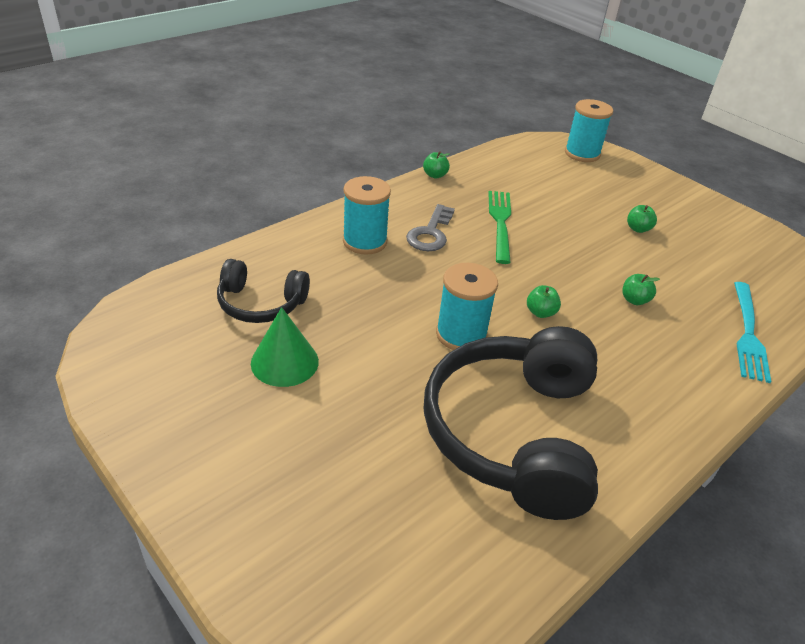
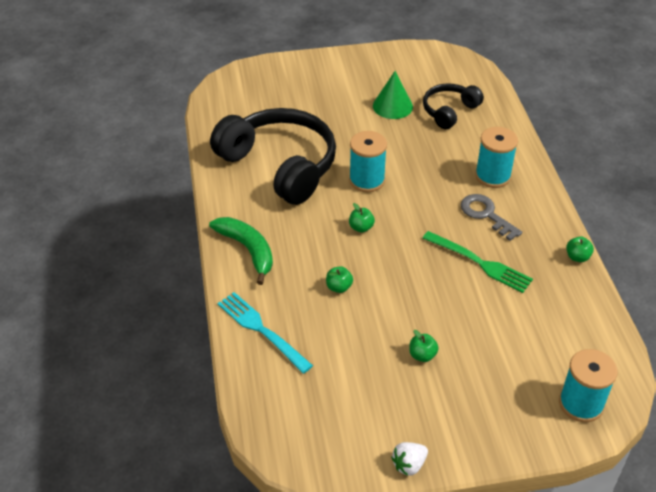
camera: 125 degrees right, 5 degrees up
(678, 394) = (247, 250): none -> green banana
(731, 211) = (409, 465): none -> white strawberry

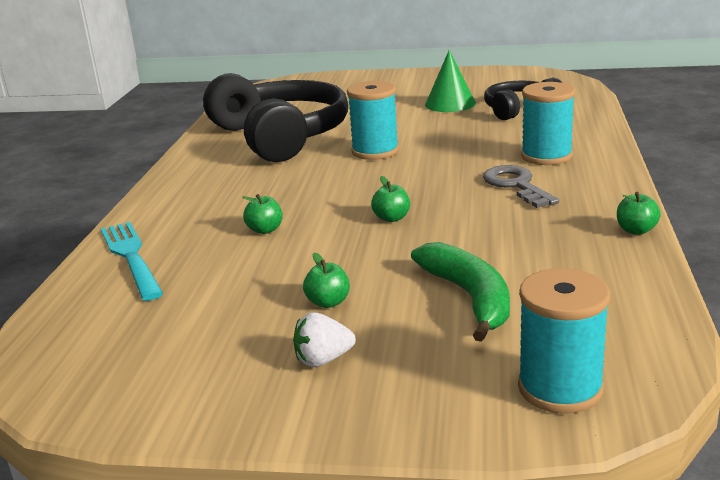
camera: 20 degrees right, 20 degrees down
(247, 250) = (181, 192): green banana -> green banana (469, 297)
(361, 227) = (337, 185): green apple -> green apple (391, 218)
(409, 465) = (208, 421): white strawberry -> white strawberry (323, 360)
(480, 263) = (479, 224): green fork -> none

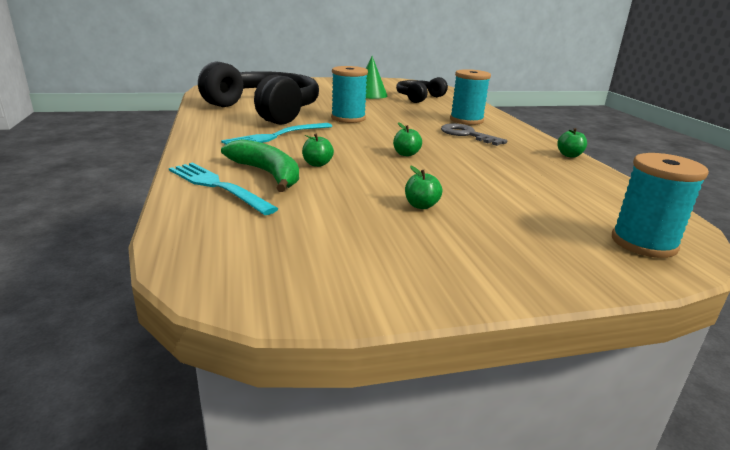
camera: 25 degrees left, 0 degrees up
(256, 182) = (276, 136): none -> turquoise fork
(323, 360) = (463, 242): white strawberry -> none
(469, 297) = (517, 196): green banana -> green banana (267, 174)

